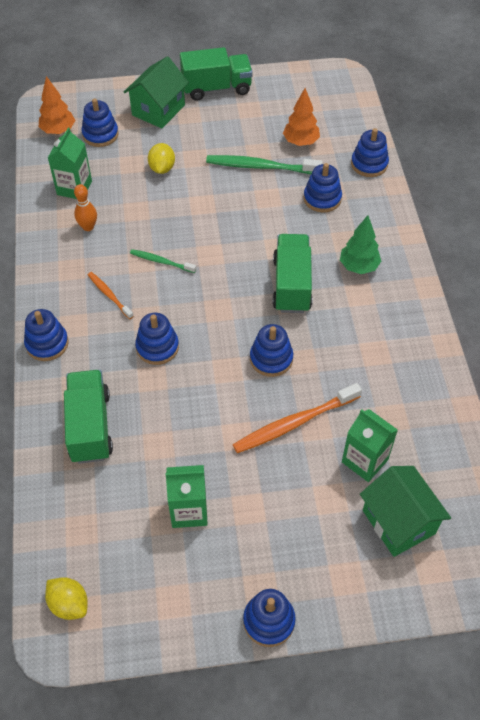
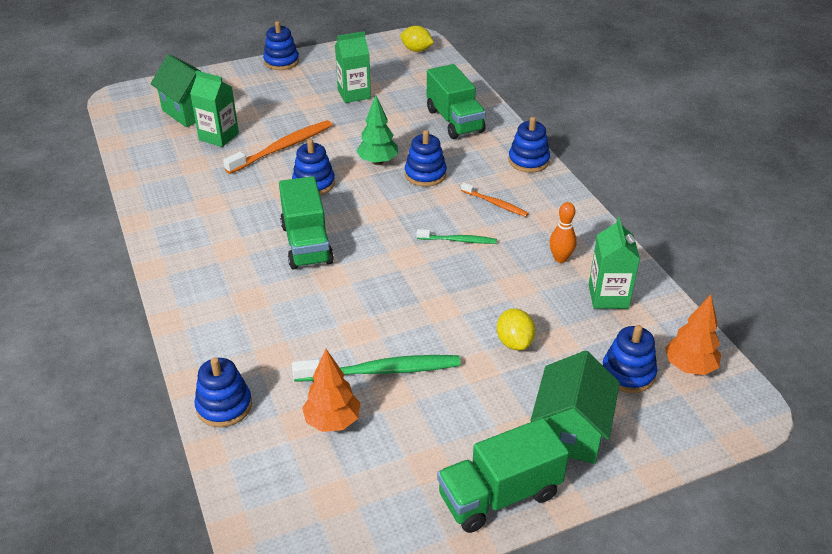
camera: 165 degrees right, 15 degrees down
(322, 198) = (286, 343): blue stacking toy -> none
(358, 266) = (232, 274): green tree -> green tree (378, 162)

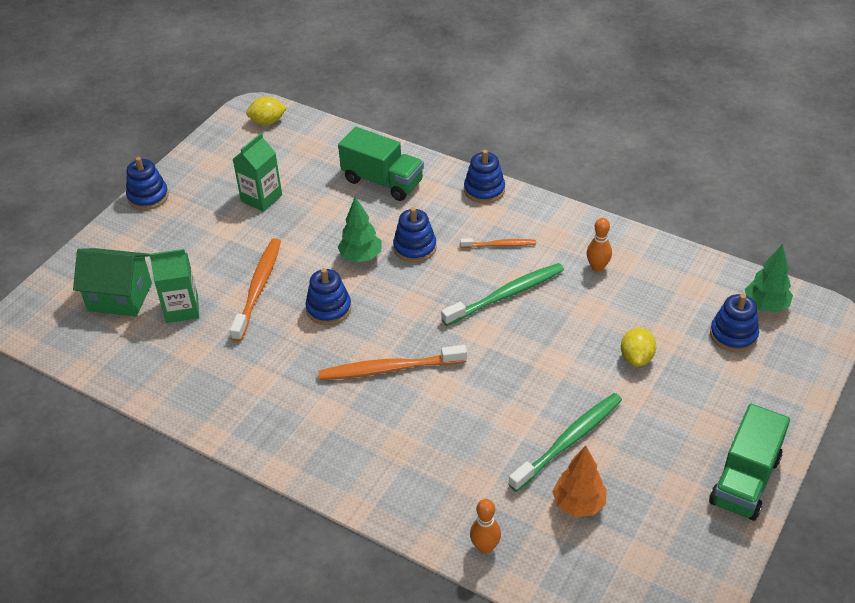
camera: 35 degrees left, 5 degrees up
(224, 406) = (485, 547): blue stacking toy -> orange bowling pin
(306, 244) = (388, 369): green truck -> orange toothbrush
(459, 240) = (507, 295): green toothbrush -> green toothbrush, size x1.78
(514, 342) = (636, 358): yellow lemon -> yellow lemon turned 60 degrees clockwise
(570, 431) = (741, 403): green house -> none
(608, 296) = (662, 280): green carton -> none
(689, 367) = (765, 305): orange tree -> green tree

